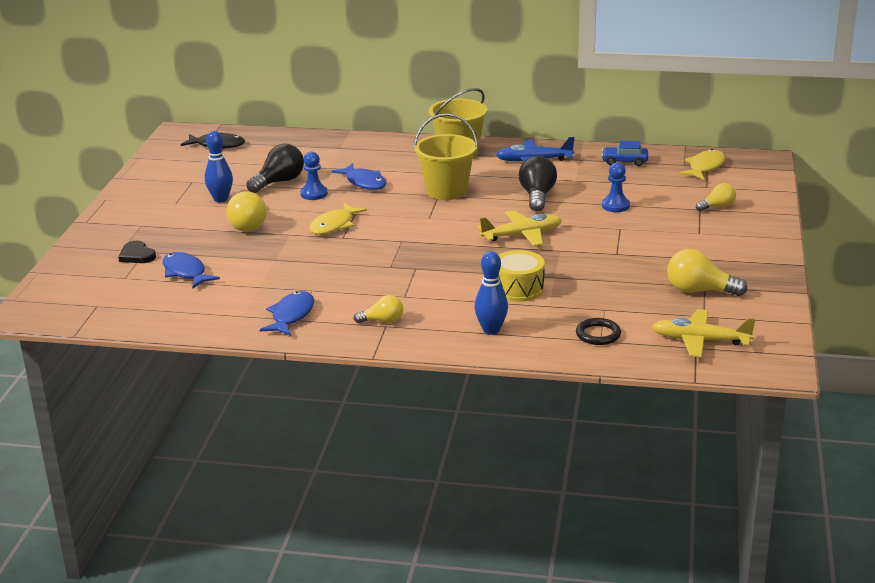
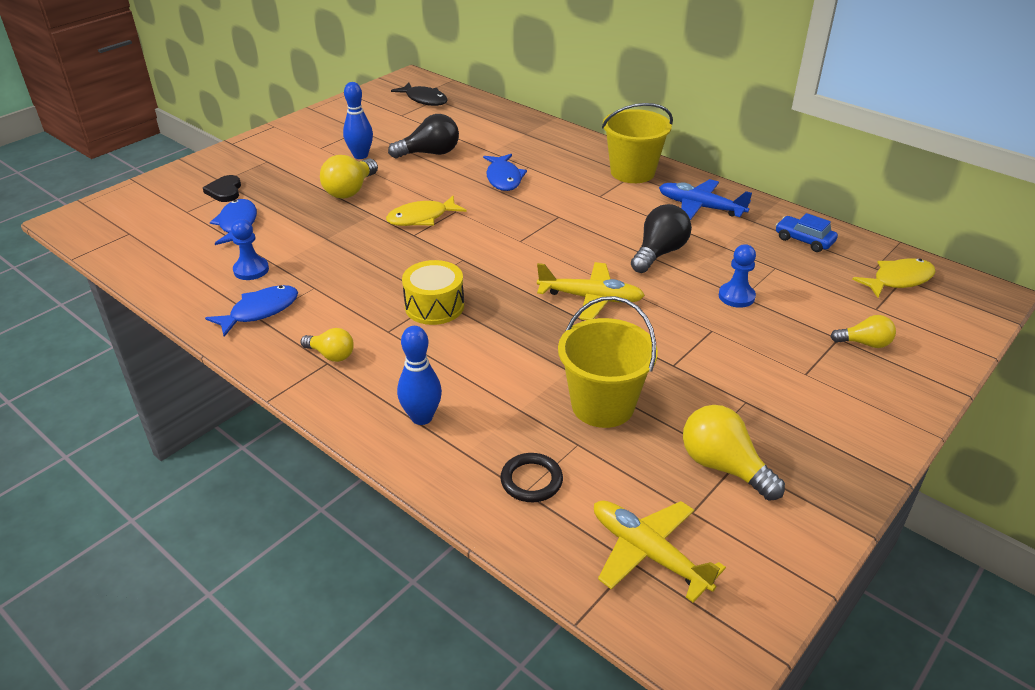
camera: 30 degrees right, 10 degrees up
(314, 194) = (444, 176): blue pawn -> blue pawn (251, 270)
(446, 191) = (571, 214): yellow bucket -> yellow bucket (602, 405)
(518, 289) = (512, 370): yellow drum -> yellow drum (434, 306)

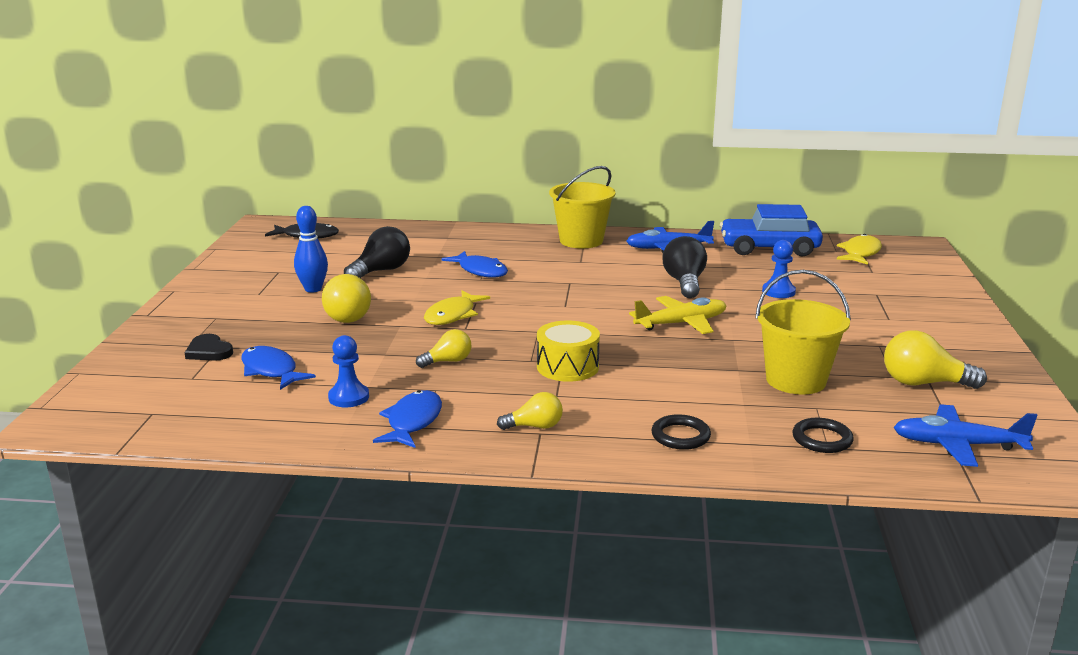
camera: 35 degrees left, 15 degrees down
(422, 417) = (680, 436): blue bowling pin -> black ring
(649, 554) = (958, 445): yellow plane -> blue plane
(804, 240) = (769, 248): blue car -> blue car, size x1.89
(864, 343) = (895, 291): yellow light bulb -> yellow light bulb (448, 361)

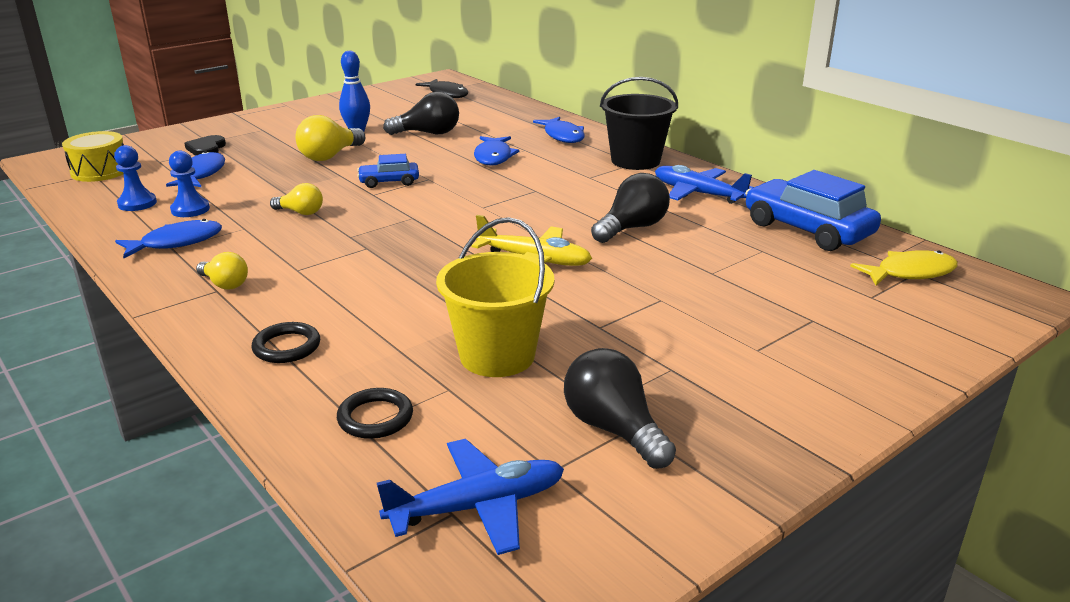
camera: 45 degrees right, 5 degrees up
(452, 315) = (389, 182): yellow fish -> blue car
(489, 240) = (563, 136): none -> blue fish
(567, 367) = (359, 253): yellow drum -> yellow drum (100, 171)
(581, 241) = (635, 161): yellow bucket -> black bucket
(778, 291) = (704, 272): blue pawn -> blue pawn (137, 203)
(924, 383) = (613, 429): yellow light bulb -> black light bulb
(958, 445) = (477, 507): blue plane -> blue plane turned 105 degrees clockwise

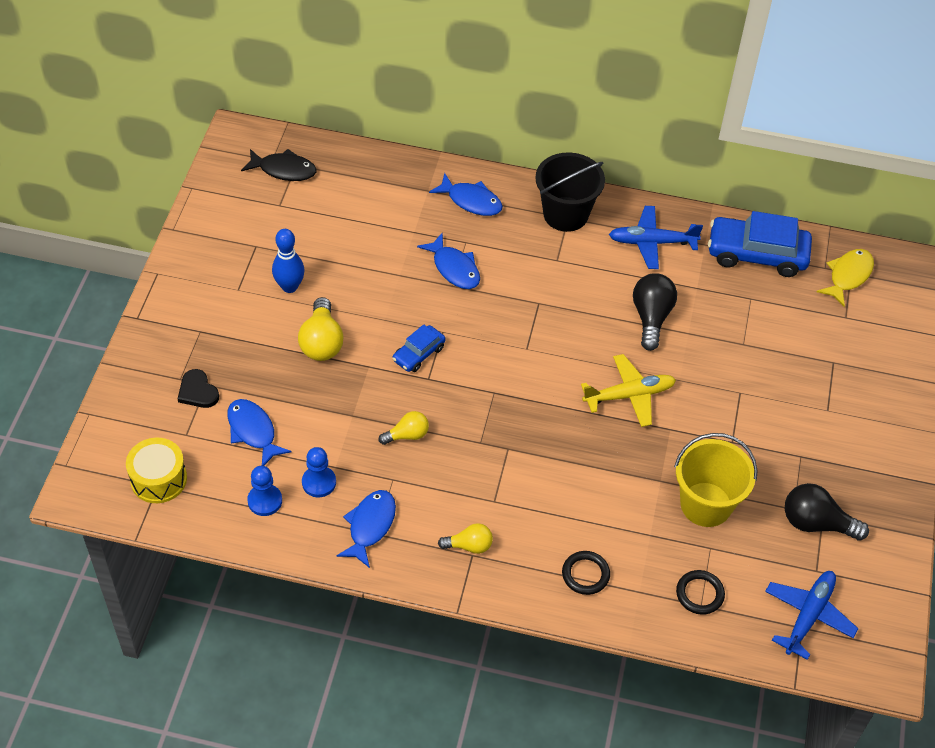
camera: 40 degrees left, 25 degrees up
(428, 133) = (356, 257): black light bulb -> none

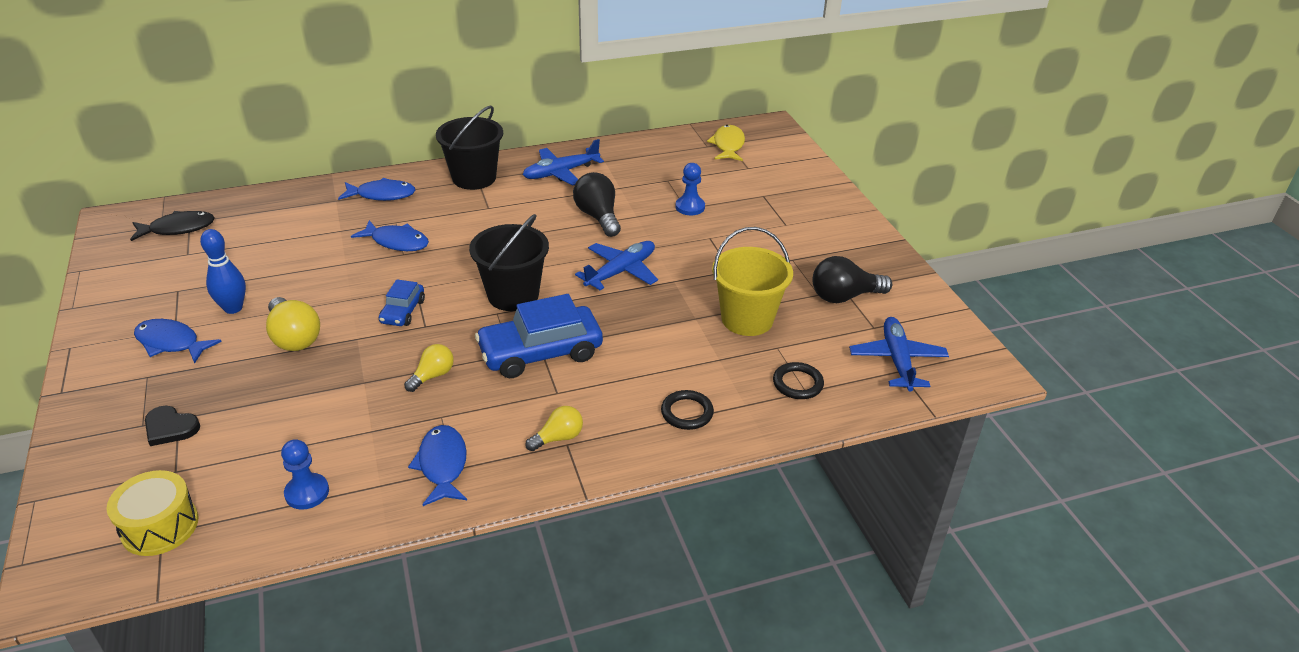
camera: 30 degrees left, 15 degrees down
(253, 431) = (257, 437): blue fish -> blue fish (171, 343)
(319, 482) = (361, 451): blue pawn -> blue pawn (690, 207)
(519, 378) = (513, 295): none -> black bucket
(629, 395) = (620, 272): yellow plane -> blue plane
(757, 254) = (650, 154): blue car -> blue car (540, 352)

